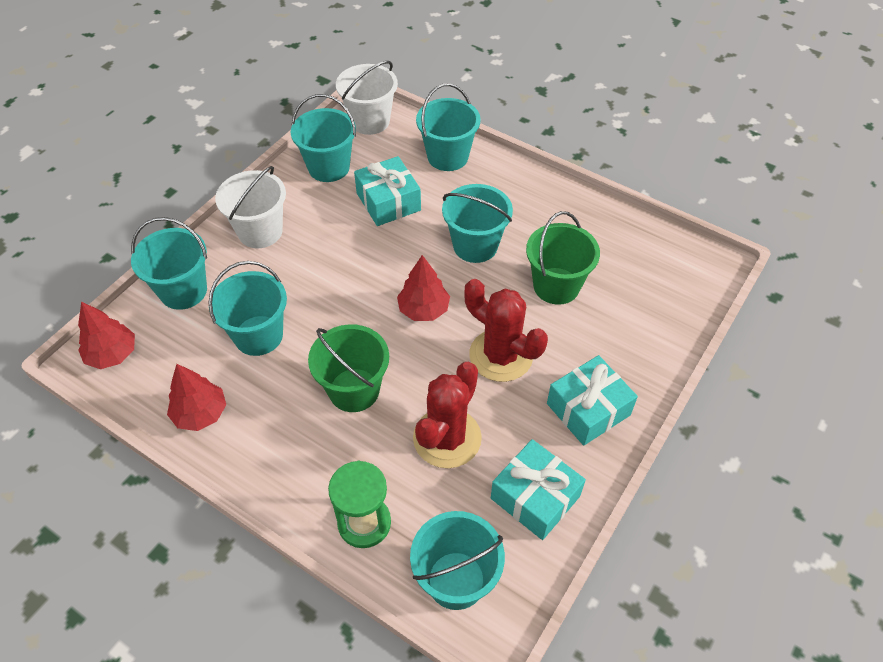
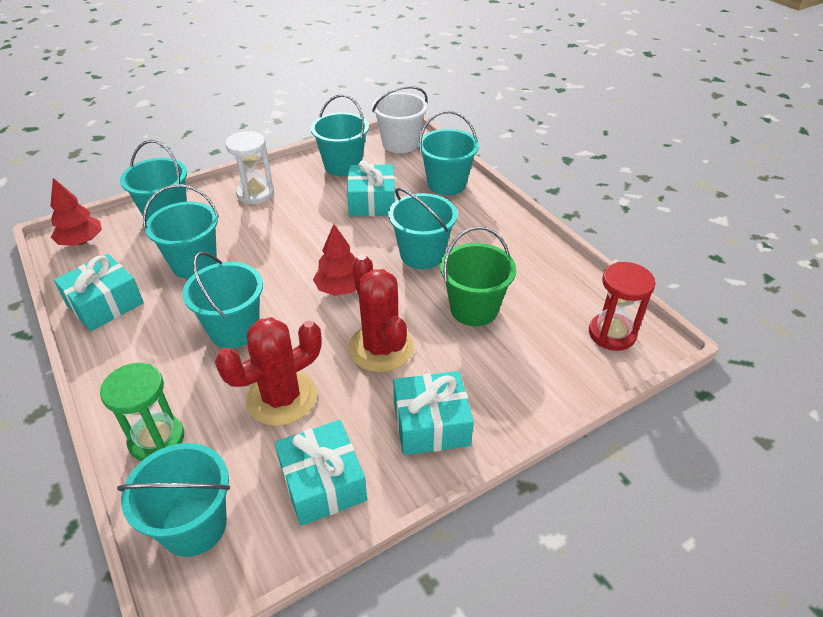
camera: 25 degrees right, 10 degrees down
(200, 413) = (105, 304): red tree -> turquoise gift
(260, 231) = (255, 193): white bucket -> white hourglass
(354, 390) = (234, 330): green bucket -> turquoise bucket
(681, 268) = (612, 334): none -> red hourglass

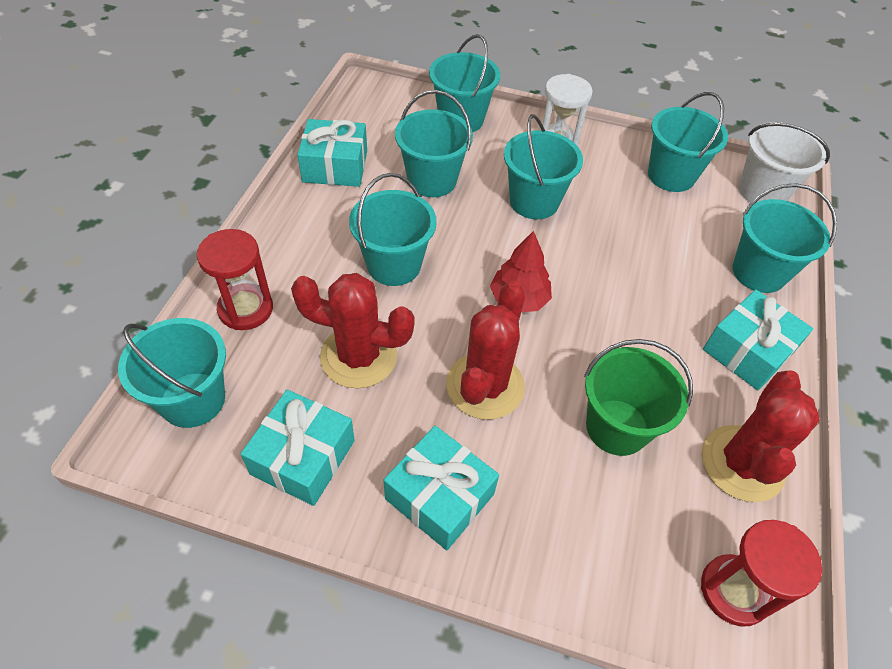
camera: 45 degrees right, 10 degrees up
(81, 241) = (377, 99): red tree -> none
(156, 439) = (245, 309): green hourglass -> red hourglass
(372, 202) = (653, 234): turquoise gift -> turquoise gift (748, 351)
(422, 255) = (635, 328): turquoise bucket -> turquoise bucket (534, 201)
(547, 276) = (742, 463): none -> red cactus

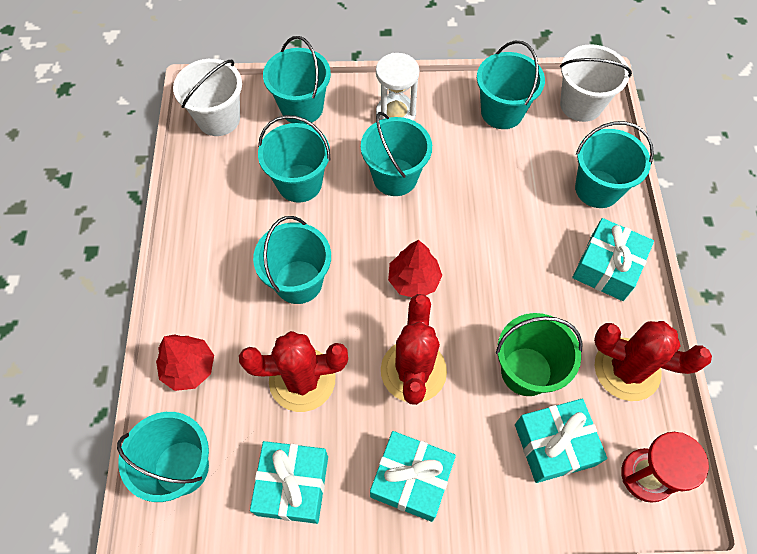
camera: 15 degrees left, 10 degrees up
(245, 309) = (189, 368): red hourglass -> red tree
(335, 166) = (208, 196): turquoise gift -> turquoise gift (554, 445)
(375, 107) = (218, 119): none -> white bucket
(742, 463) = (627, 369): red cactus -> red cactus turned 75 degrees counterclockwise

